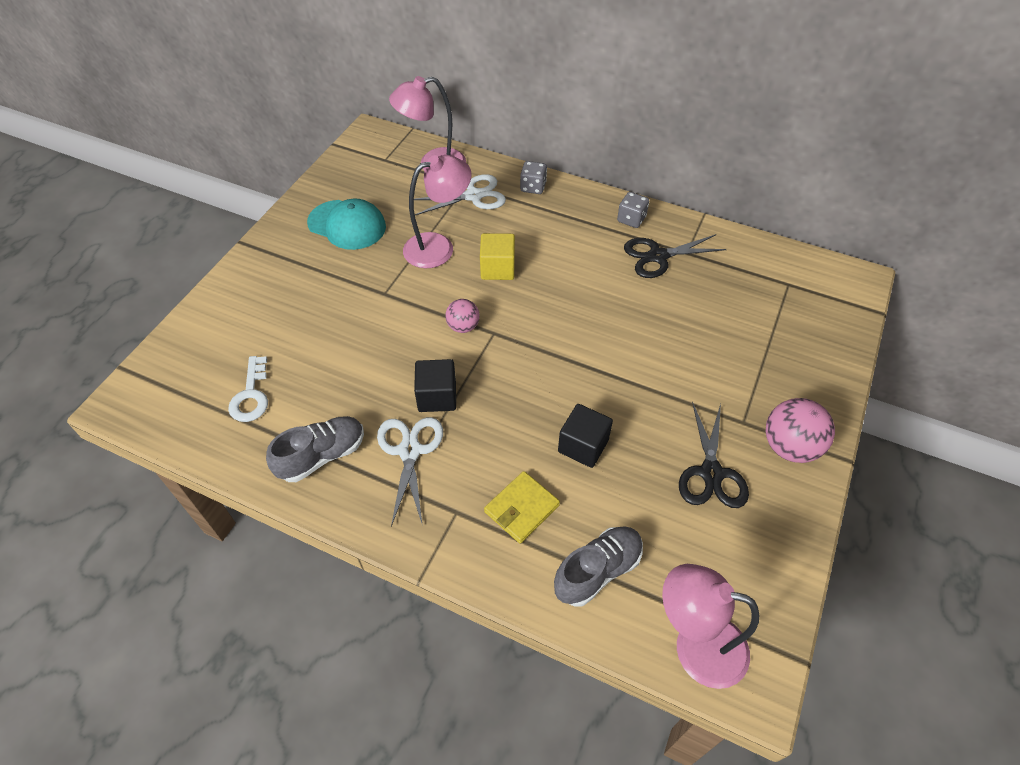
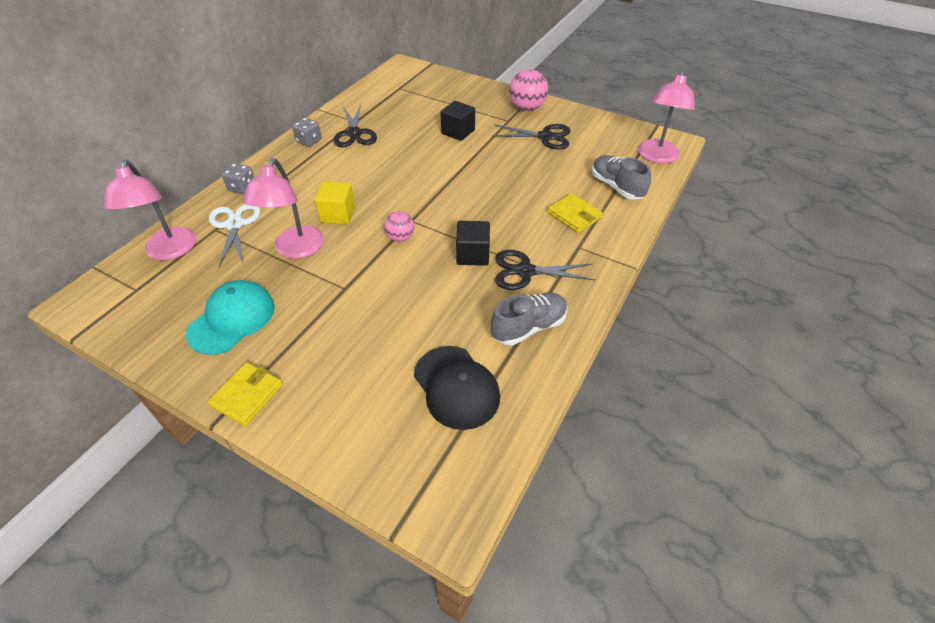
camera: 85 degrees left, 5 degrees down
(251, 396) = (456, 387): white key -> black cap
(263, 254) = (247, 395): none -> yellow wallet
(322, 456) = (529, 327): grey shoe -> grey shoe turned 90 degrees clockwise
(410, 451) = (525, 271): white scissors -> black scissors
(438, 247) = (296, 250): pink lamp -> pink lamp turned 150 degrees counterclockwise
(583, 446) = (523, 184): black cube -> black cube (458, 132)

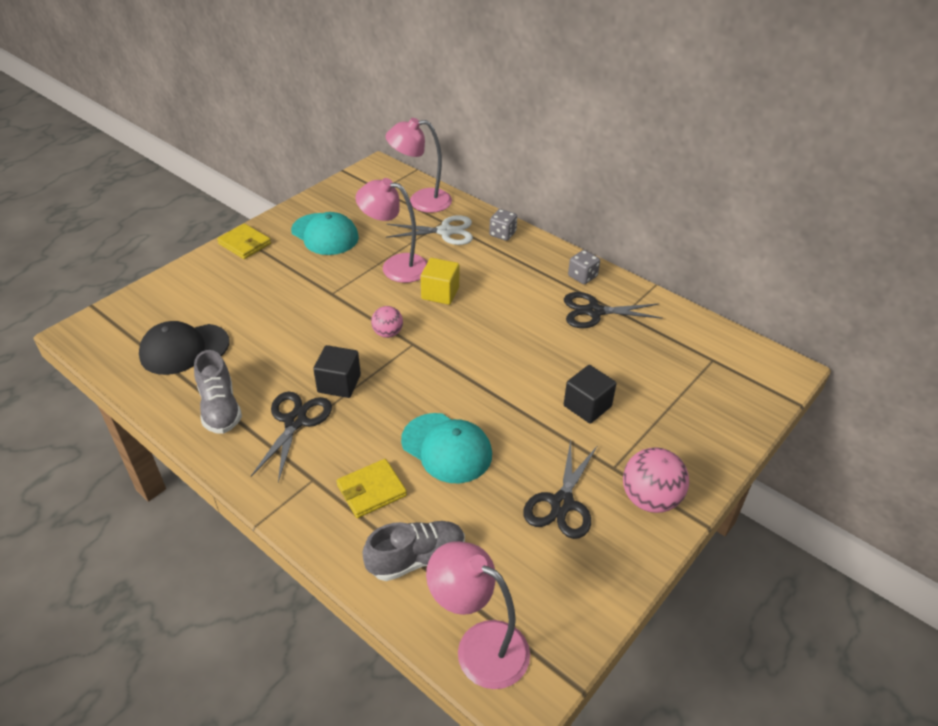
camera: 100 degrees right, 5 degrees down
(520, 186) = (446, 448): none -> turquoise cap

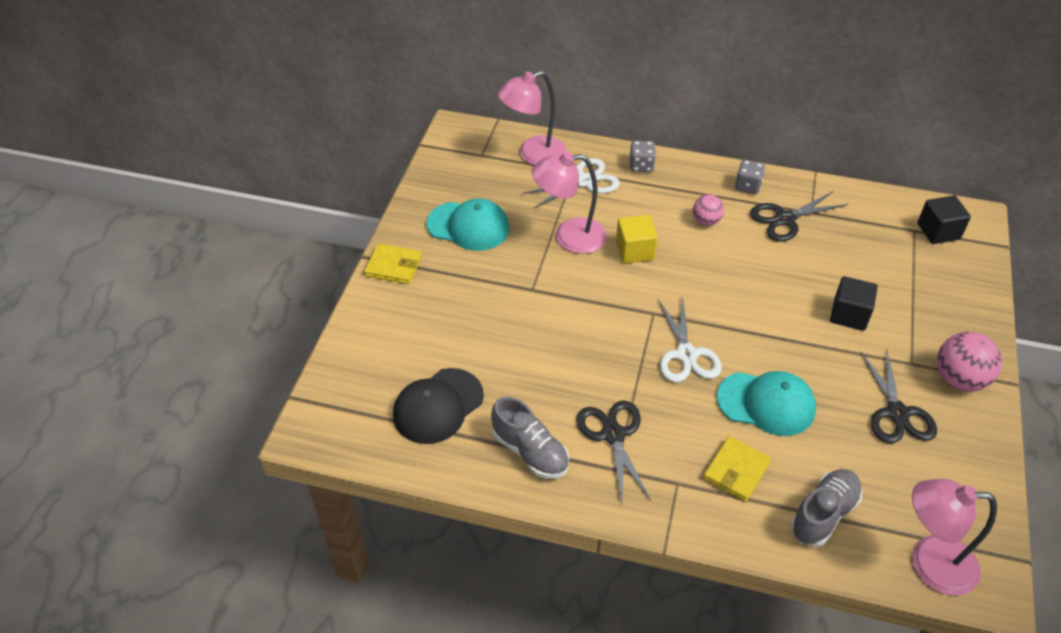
camera: 25 degrees left, 5 degrees up
(339, 383) = (620, 381): black cube -> black cube (938, 231)
(388, 333) = (621, 311): pink ball -> pink ball (706, 221)
(411, 384) = (686, 354): none -> white scissors

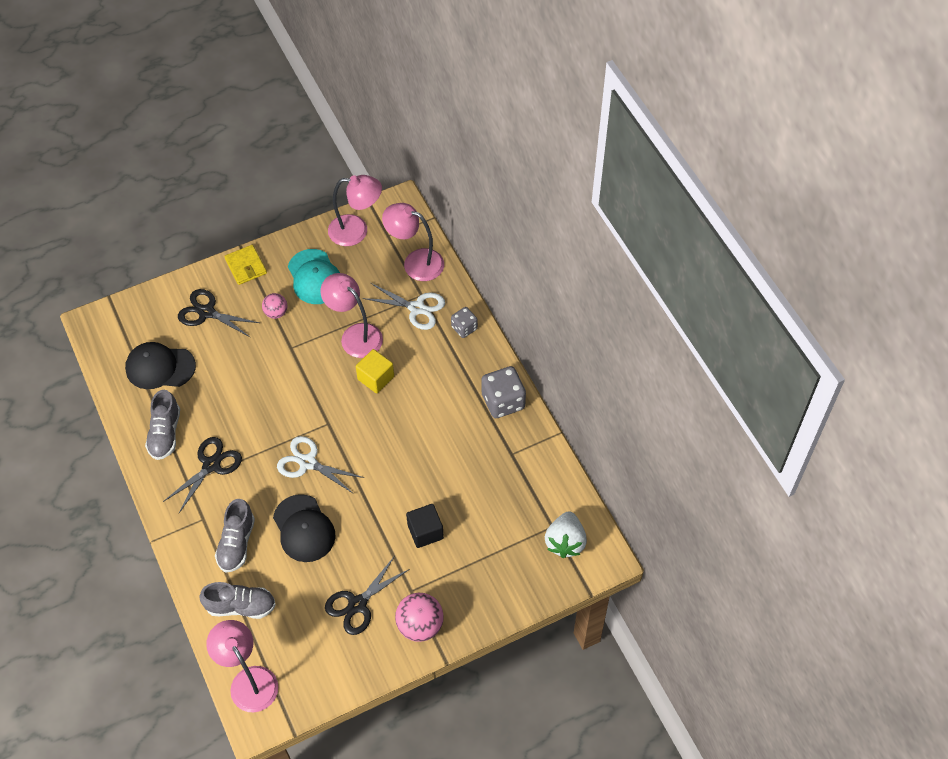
camera: 50 degrees right, 10 degrees up
(451, 170) = (356, 231): none -> pink lamp
(686, 354) = (307, 462): white scissors -> white scissors turned 75 degrees clockwise
(706, 221) = (442, 399): pink ball -> pink ball (276, 312)
(736, 471) = (237, 543): yellow wallet -> grey shoe
(748, 186) = (503, 401): grey dice -> grey dice, size x1.70
(766, 403) = (304, 528): turquoise cap -> black cap
(785, 219) = (488, 443): black scissors -> black scissors (206, 312)
(938, 231) = (565, 542): black cube -> white strawberry

